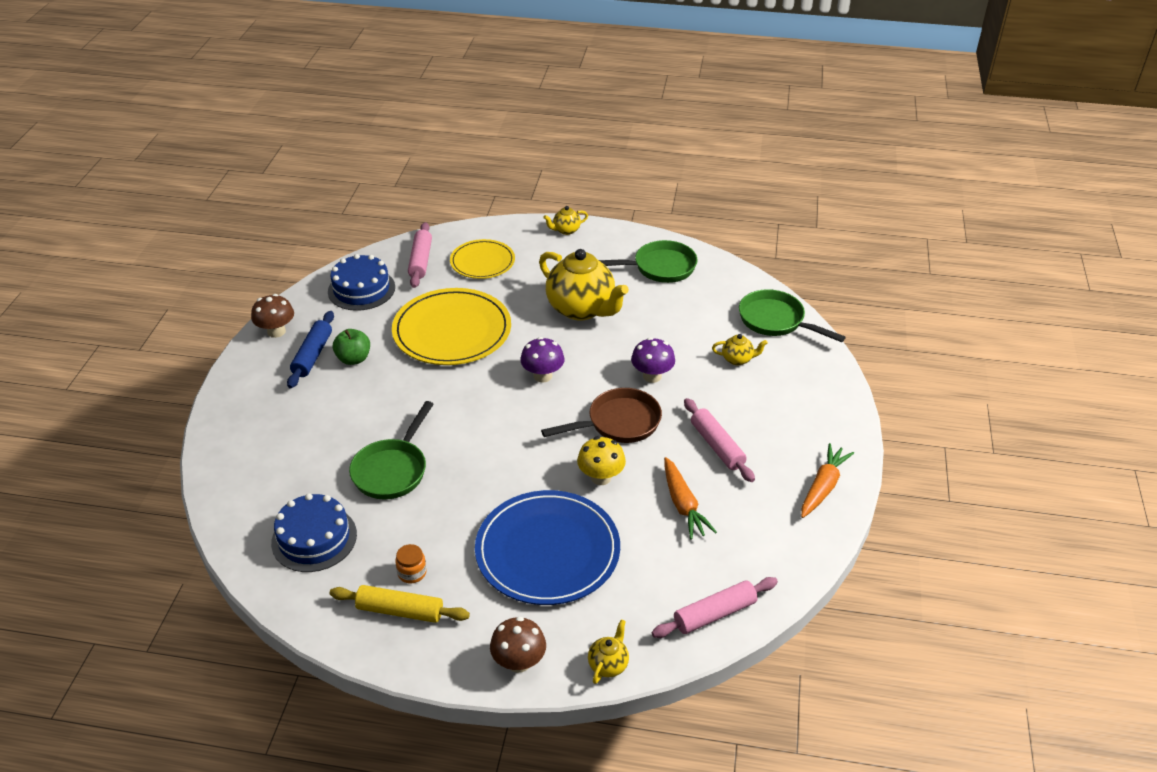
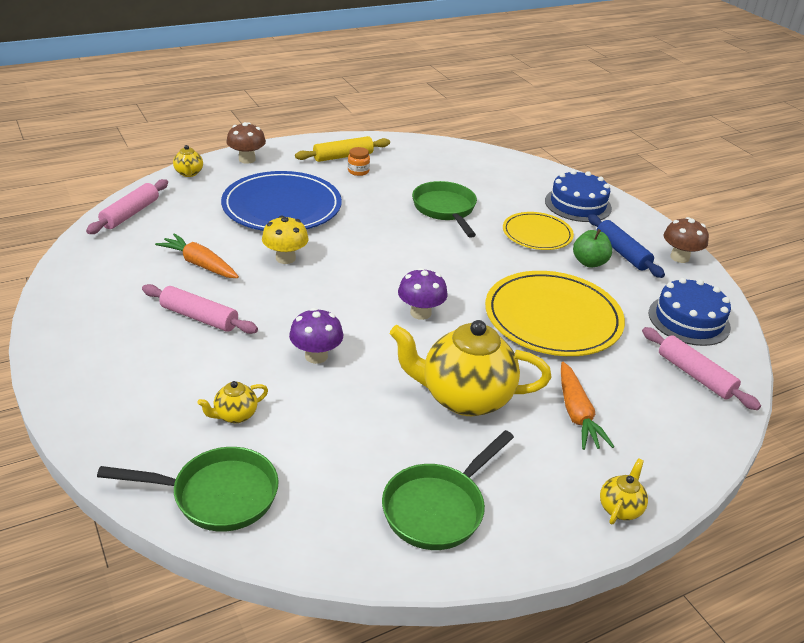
camera: 140 degrees right, 5 degrees down
(314, 538) = (439, 166): blue cake -> blue cake (578, 204)
(482, 262) = (639, 406): yellow plate -> yellow plate (537, 234)
(618, 423) = (309, 301): brown pan -> none
(823, 487) = (72, 321): orange carrot -> orange carrot (577, 414)

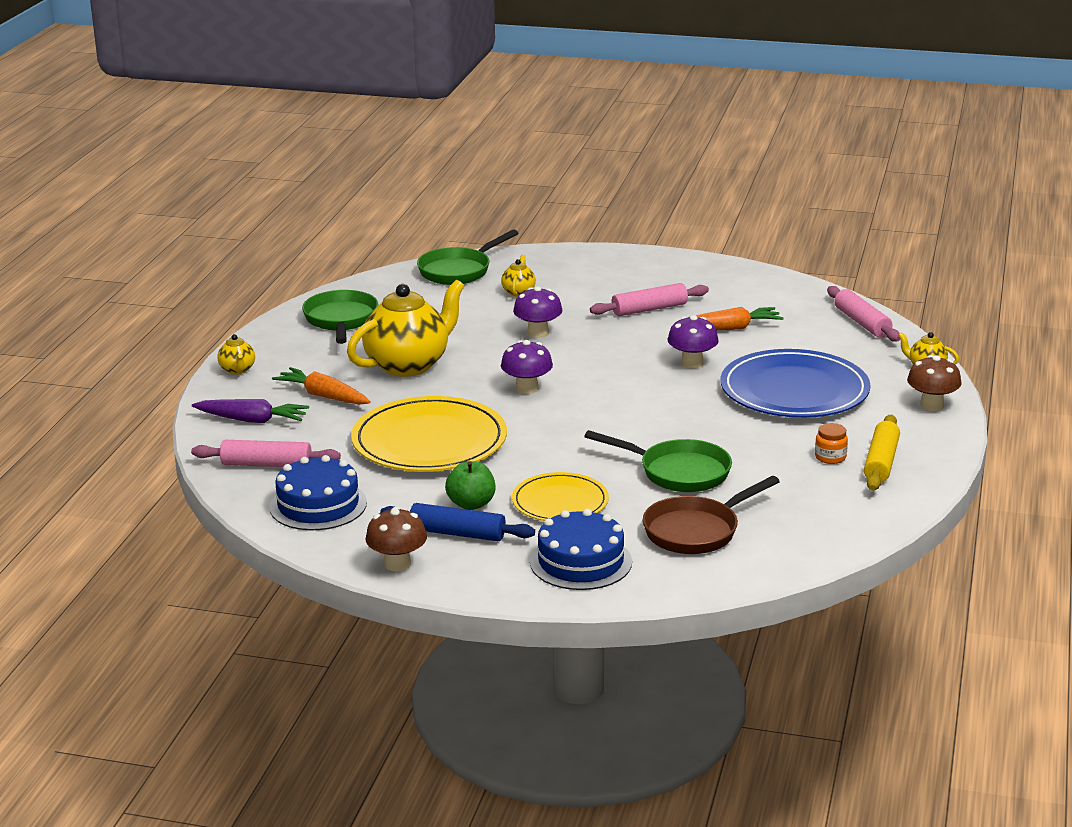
camera: 135 degrees right, 10 degrees down
(285, 258) = (692, 363): yellow mushroom -> purple mushroom
(496, 184) = (696, 531): none -> brown pan
(665, 429) = (252, 420): none -> purple carrot

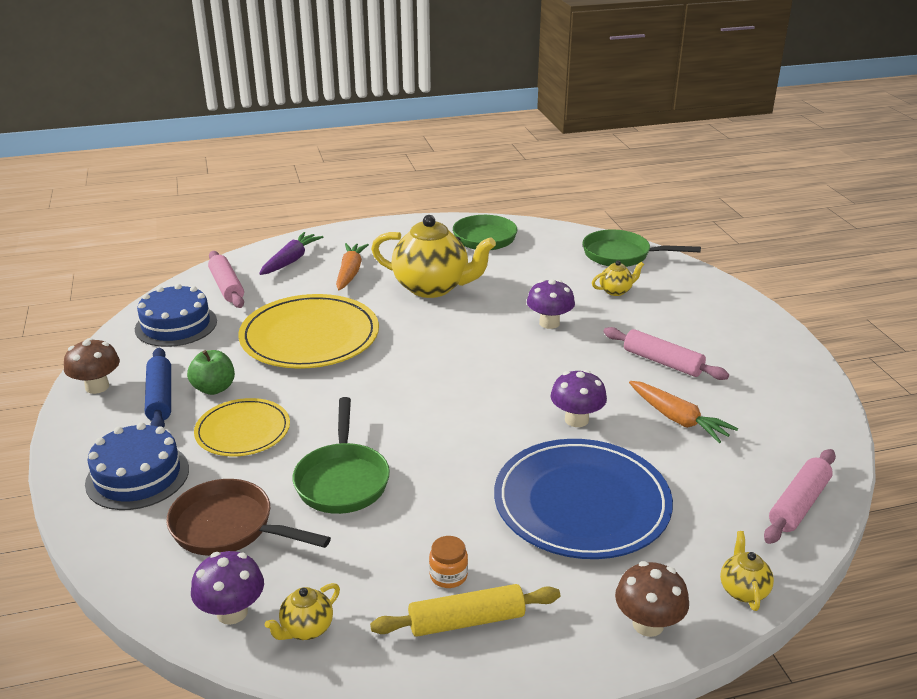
camera: 60 degrees right, 5 degrees up
(237, 370) = (363, 232): yellow teapot -> yellow teapot (306, 629)
(252, 420) = (291, 260): purple carrot -> purple carrot turned 135 degrees counterclockwise
(527, 389) = (440, 350): purple mushroom -> purple mushroom (232, 612)

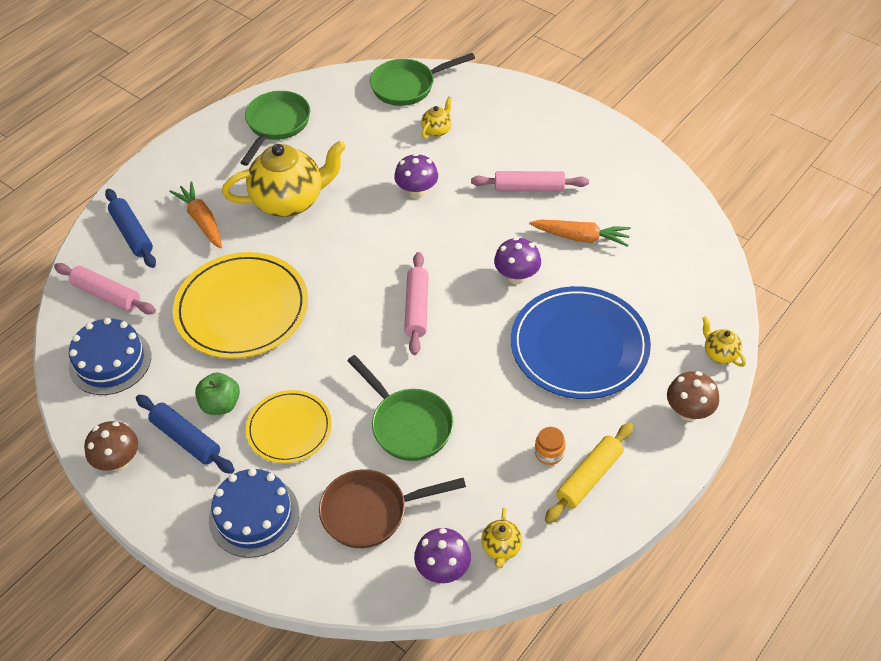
camera: 35 degrees left, 20 degrees up
(291, 260) = (132, 234): purple carrot -> blue rolling pin
(798, 504) = (703, 268): pink rolling pin -> pink rolling pin (416, 308)

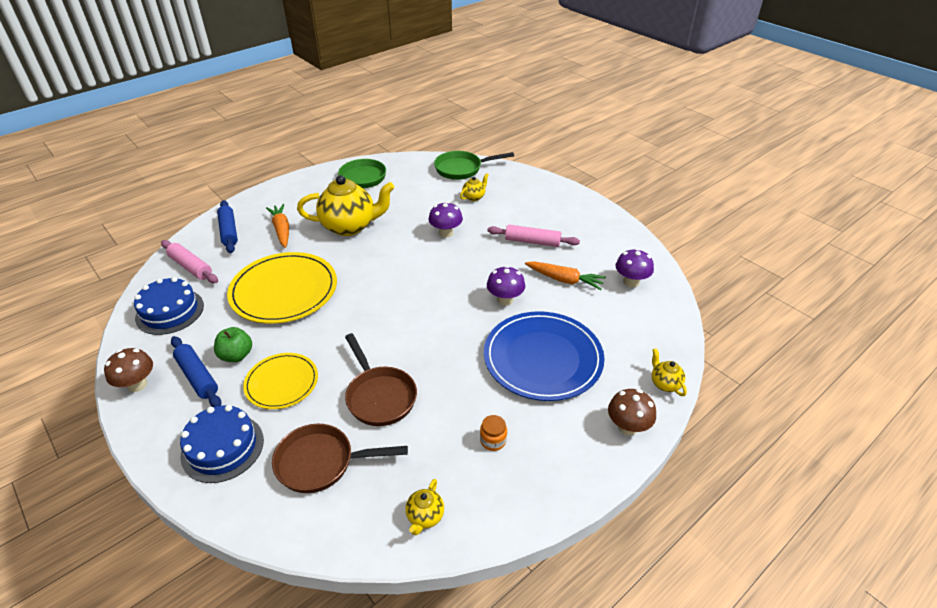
camera: 10 degrees right, 10 degrees down
(408, 425) = (379, 396): green pan -> brown pan
(416, 308) = (418, 310): pink rolling pin -> none
(443, 569) = (365, 526): purple mushroom -> purple mushroom (631, 282)
(589, 477) = (523, 468): yellow rolling pin -> none

